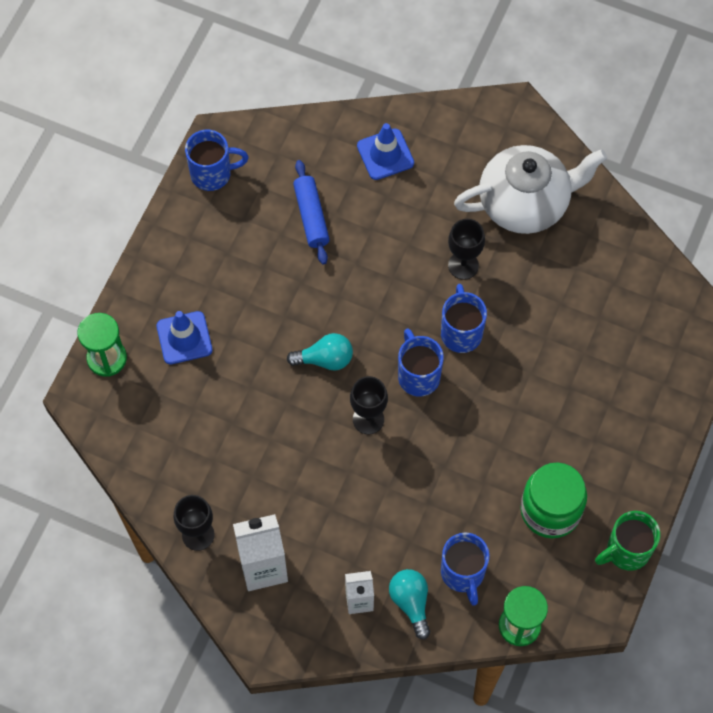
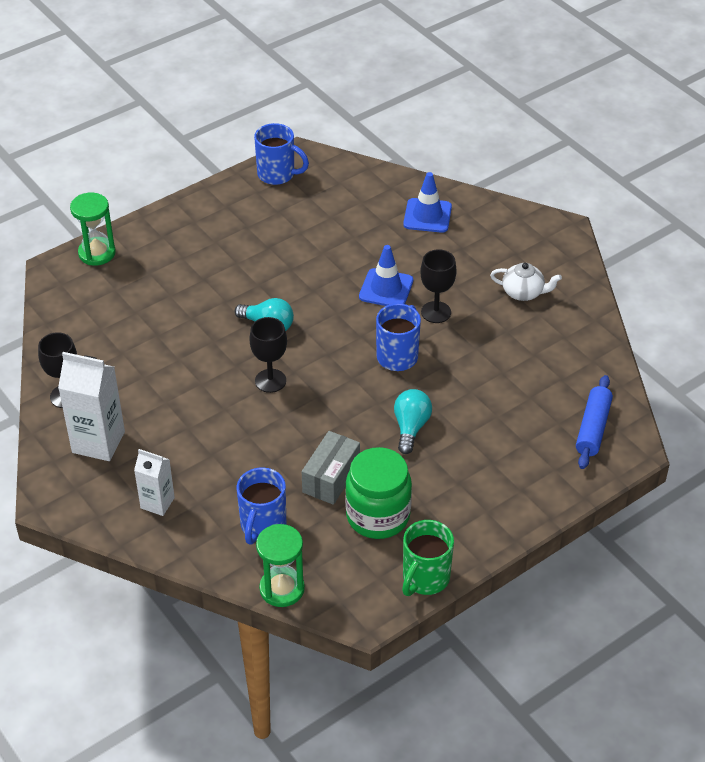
camera: 30 degrees right, 20 degrees down
(184, 338) = (167, 265): blue traffic cone -> blue traffic cone (386, 289)
(311, 216) = (334, 230): blue rolling pin -> blue rolling pin (593, 428)
(411, 603) = (200, 525): turquoise light bulb -> turquoise light bulb (411, 427)
(418, 375) = (337, 369): blue mug -> none
(488, 493) = (331, 478): none -> grey box
(525, 203) = (523, 293): white teapot -> white teapot, size x0.47
(626, 551) = (425, 579): green mug -> green mug turned 60 degrees counterclockwise

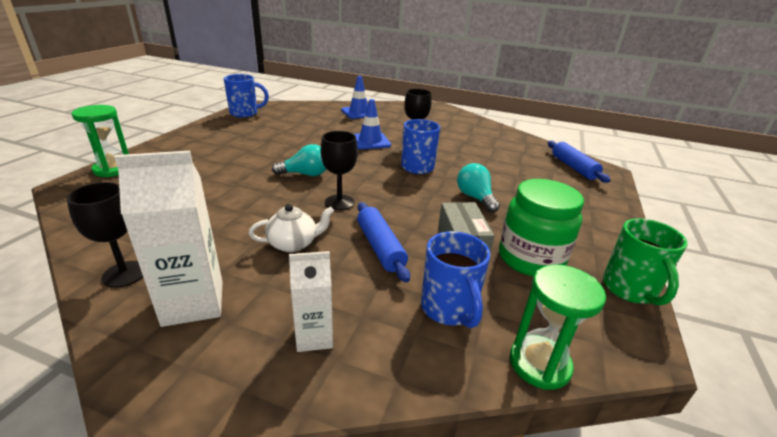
camera: 35 degrees left, 15 degrees down
(262, 449) = (380, 247): none -> blue rolling pin
(523, 293) = (450, 127): white teapot -> white teapot (293, 243)

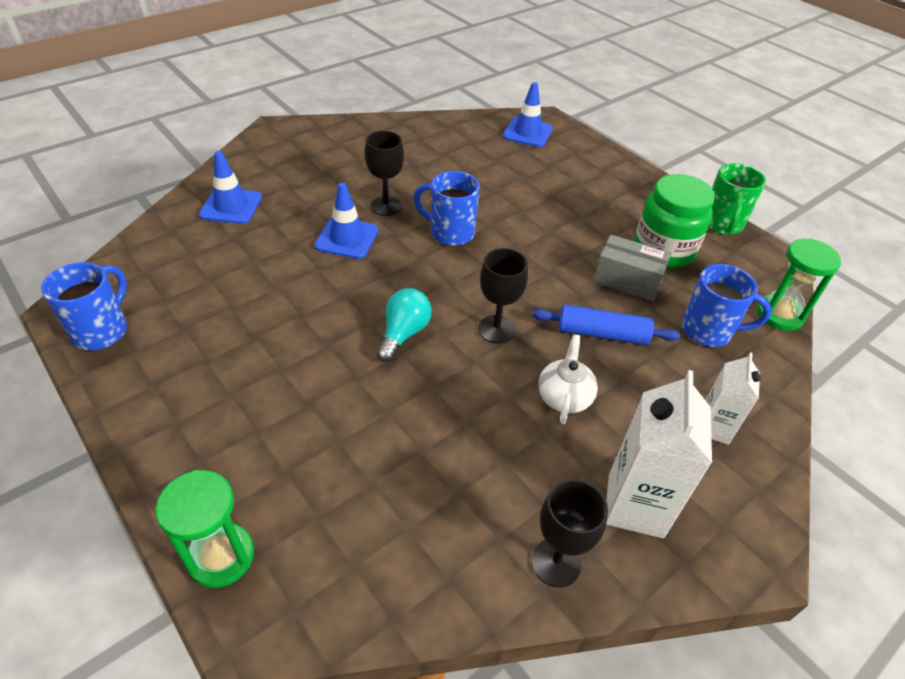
camera: 60 degrees left, 15 degrees up
(475, 198) = (547, 227): turquoise light bulb -> none
(573, 167) = (527, 133): blue rolling pin -> blue traffic cone
(630, 290) = (722, 224): green mug -> green mug turned 75 degrees clockwise

